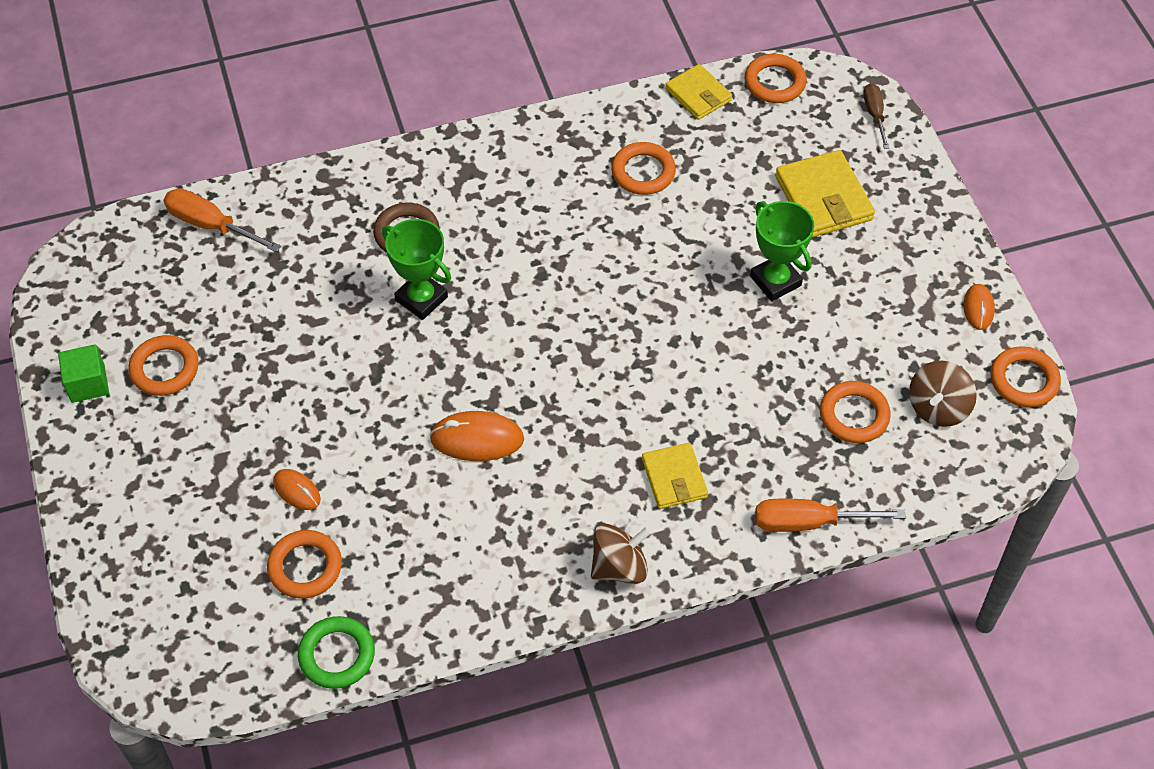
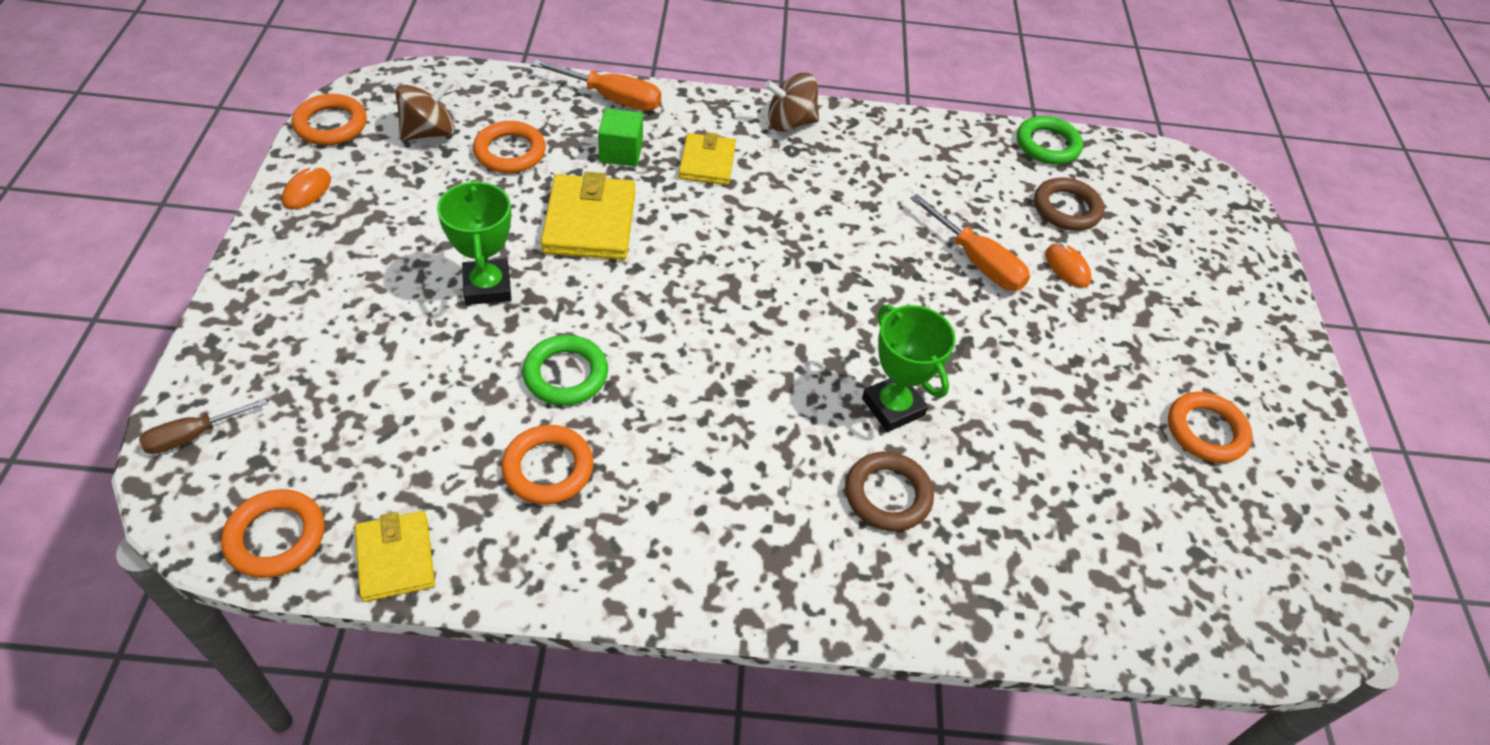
camera: 165 degrees left, 5 degrees down
(88, 384) = (1295, 445): green cube -> green cube (621, 152)
(211, 225) = (1148, 603): orange screwdriver -> orange screwdriver (976, 261)
(305, 567) = (1066, 209): orange ring -> brown ring
(477, 439) = (878, 251): orange mouse -> none
(672, 236) = (565, 374): none -> green ring
(823, 198) = (357, 354): yellow wallet -> yellow wallet (590, 222)
(874, 115) = (193, 435): brown screwdriver -> brown screwdriver turned 45 degrees clockwise

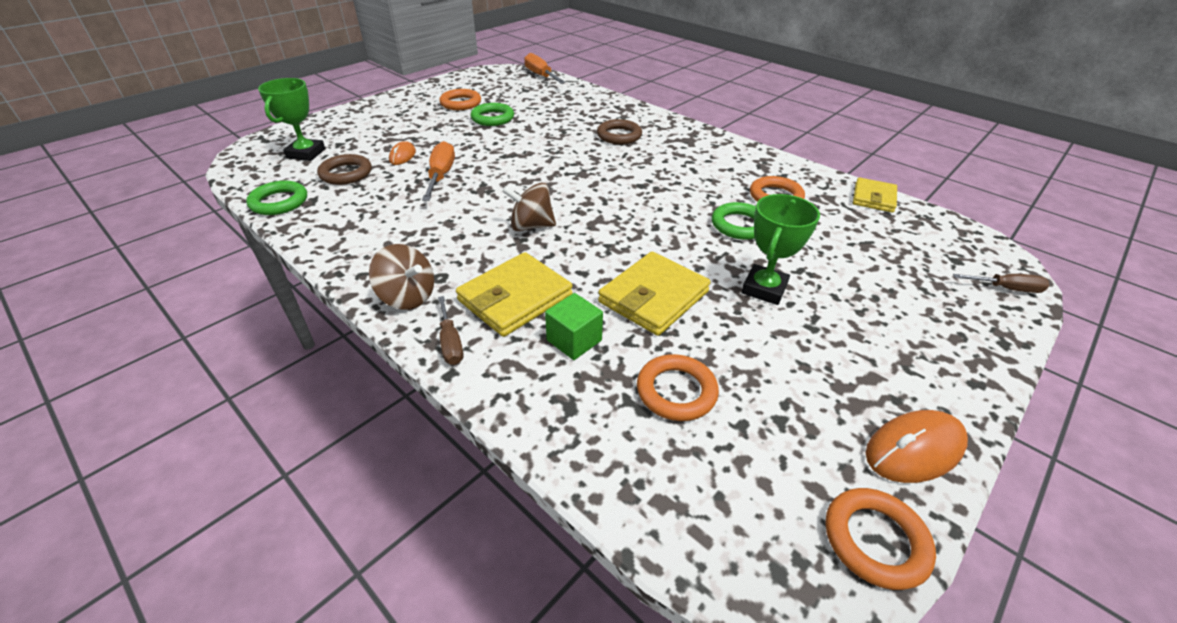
camera: 135 degrees left, 10 degrees down
(276, 537) = (942, 226): orange ring -> none
(307, 191) = (914, 449): orange mouse -> orange mouse, size x1.65
(429, 132) = (751, 461): brown spinning top -> brown spinning top (531, 226)
(611, 98) = (524, 402): orange screwdriver -> orange screwdriver (541, 76)
(707, 162) = (515, 298): yellow wallet -> yellow wallet, size x1.55
(709, 108) = (450, 342): none -> brown screwdriver
(893, 407) = (577, 152): green trophy -> green trophy (306, 153)
(1106, 420) = (492, 118): none -> green ring

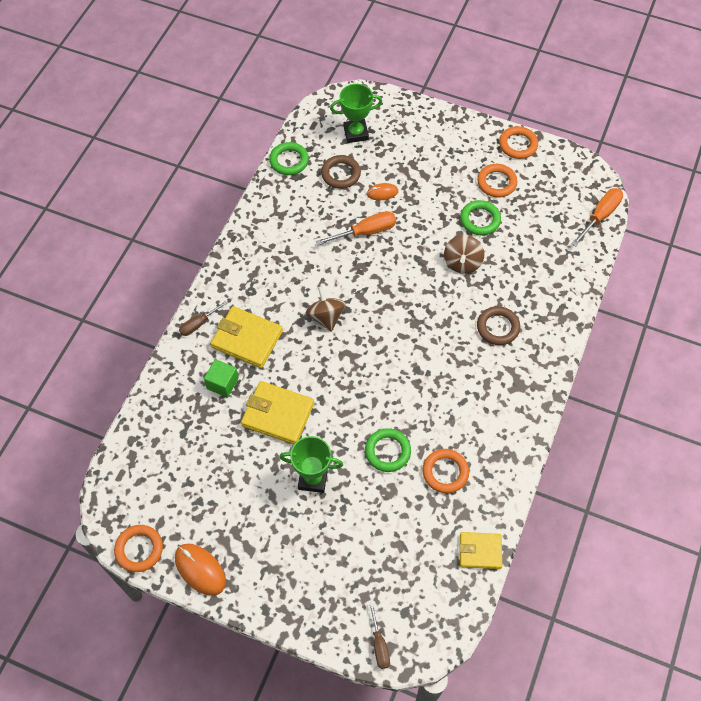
camera: 70 degrees right, 20 degrees up
(407, 297) = (226, 284): brown spinning top -> brown spinning top (462, 262)
(676, 391) = (202, 446): orange ring -> orange ring (518, 145)

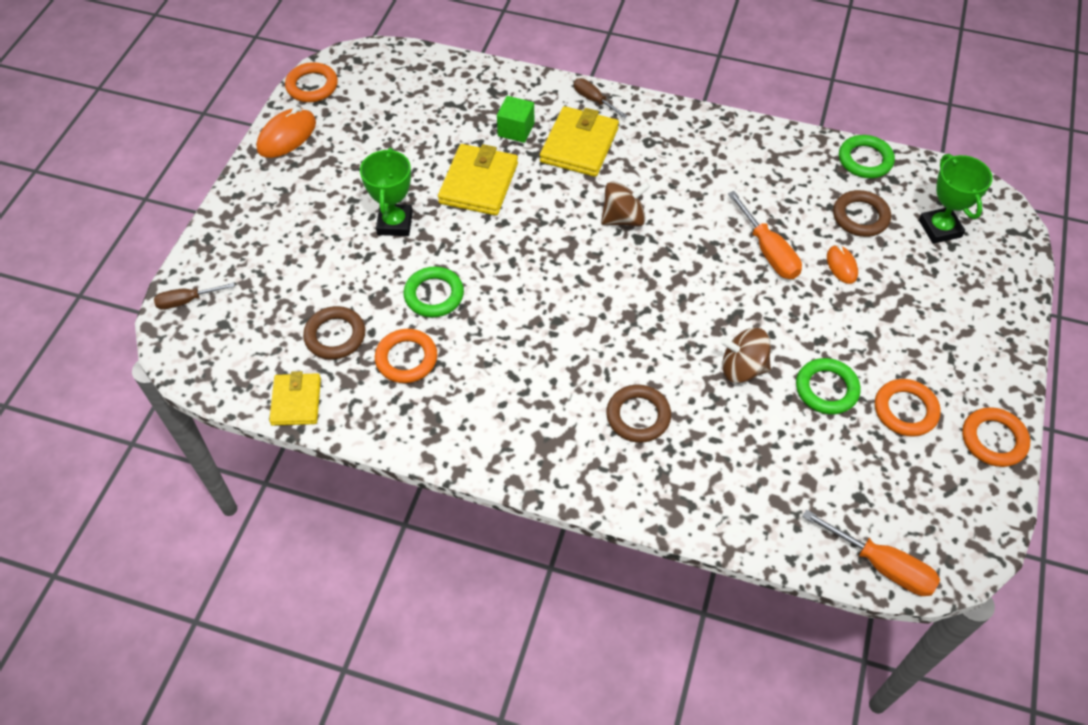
camera: 85 degrees right, 5 degrees down
(421, 524) = (335, 336): none -> brown ring

